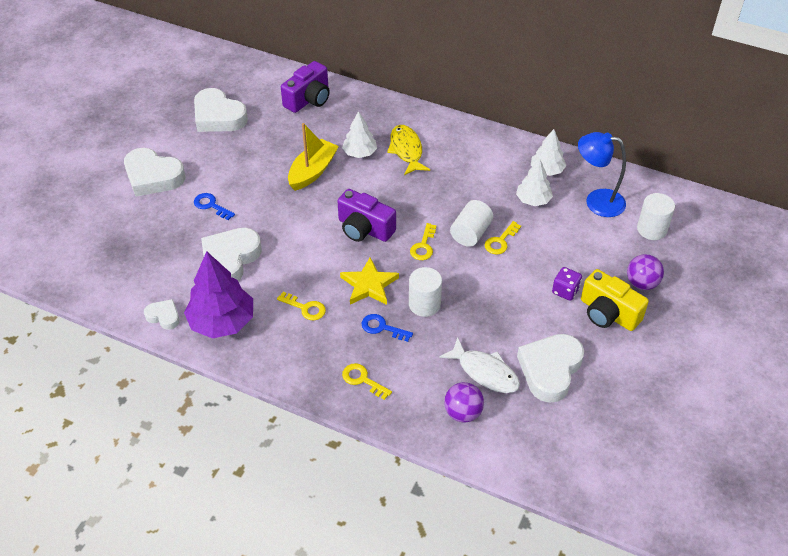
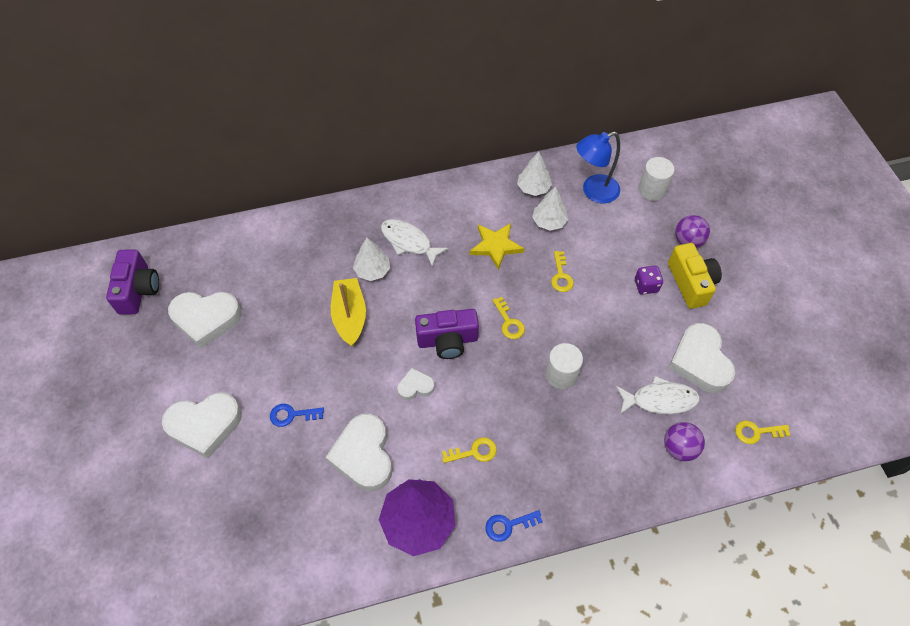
camera: 40 degrees left, 10 degrees up
(164, 316) = (361, 558): white heart -> white heart (415, 386)
(308, 99) = (275, 247): purple camera -> purple camera (138, 290)
(362, 380) = (582, 481): yellow key -> yellow key (756, 432)
(369, 285) = (502, 390): yellow star -> yellow star (496, 246)
(382, 327) = (550, 421): blue key -> blue key (508, 525)
(406, 150) = (409, 242): yellow fish -> white fish
(470, 233) = (532, 284): white cylinder -> none
(608, 313) = (691, 283): yellow camera -> yellow camera turned 105 degrees counterclockwise

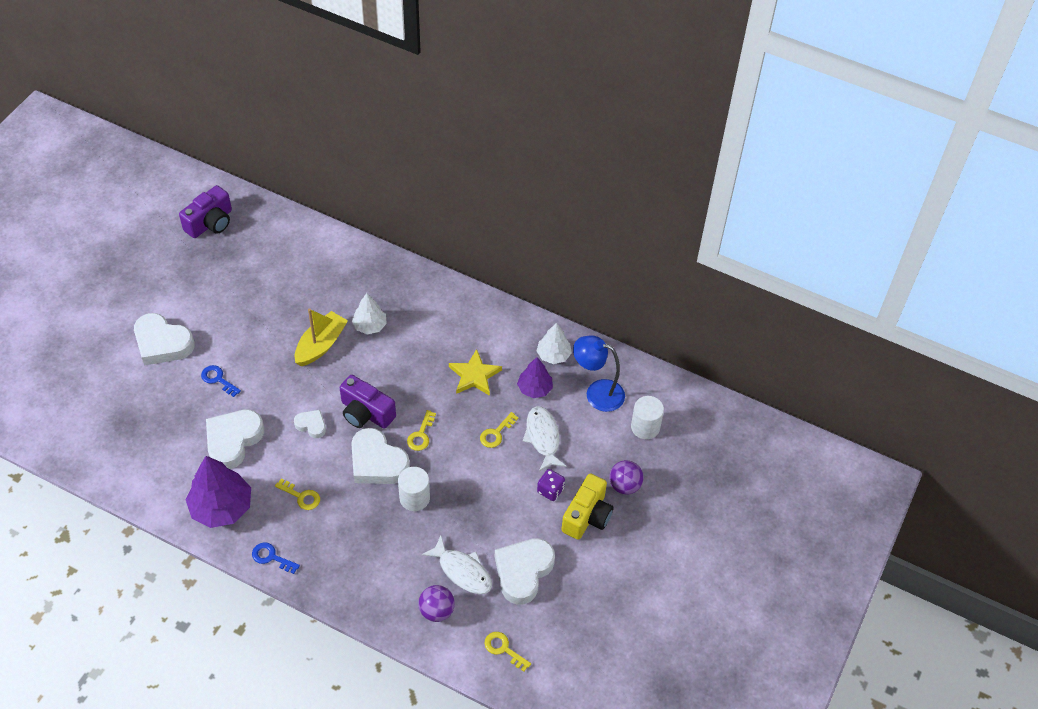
camera: 40 degrees right, 5 degrees down
(206, 319) = (231, 275): white heart -> white heart (377, 462)
(409, 242) = (417, 325): white fish -> white fish (543, 437)
(549, 222) = (534, 388): white tree -> purple tree

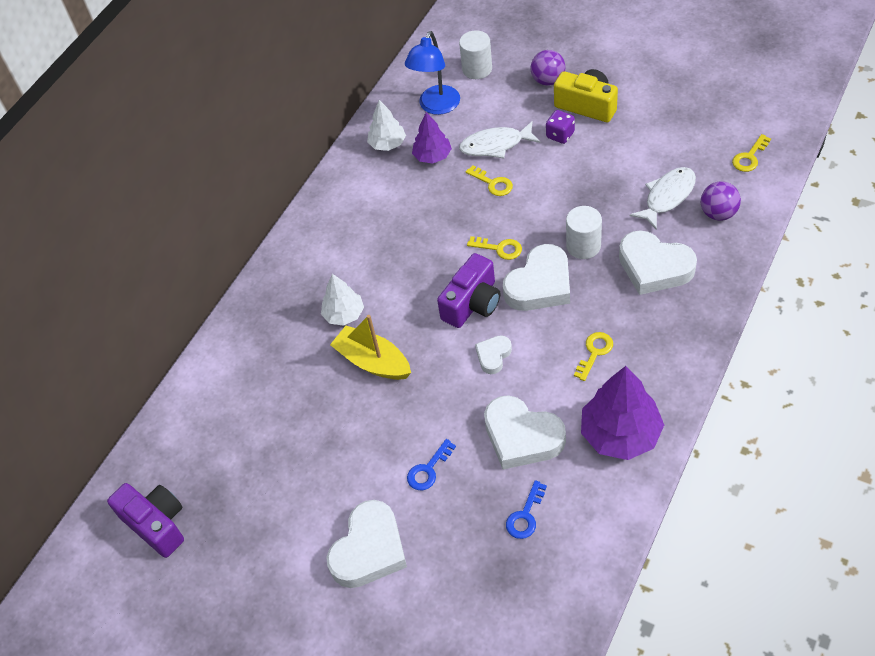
camera: 80 degrees left, 0 degrees up
(271, 557) = (681, 371): blue key -> blue key (525, 515)
(474, 375) = (416, 208): yellow star -> none
(523, 572) = (659, 149): white heart -> white heart (654, 267)

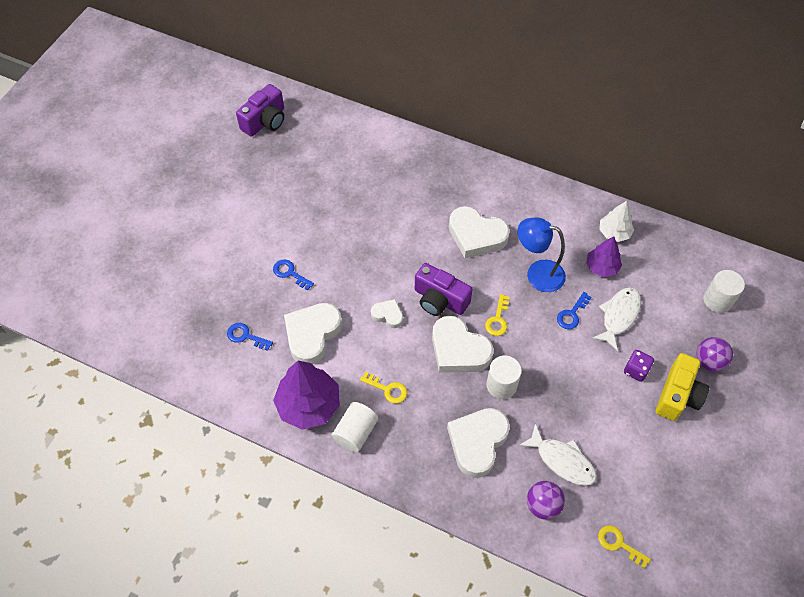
camera: 80 degrees right, 5 degrees up
(344, 314) = (431, 212): white tree -> none
(369, 550) = (231, 240): white heart -> white heart (476, 236)
(373, 361) = (386, 234): yellow boat -> none
(436, 107) = (663, 268): blue lamp -> blue lamp (537, 274)
(493, 183) = (572, 314): yellow key -> blue key
(495, 145) = (619, 316): white fish -> white fish turned 45 degrees clockwise
(652, 382) = (355, 432): none -> white cylinder

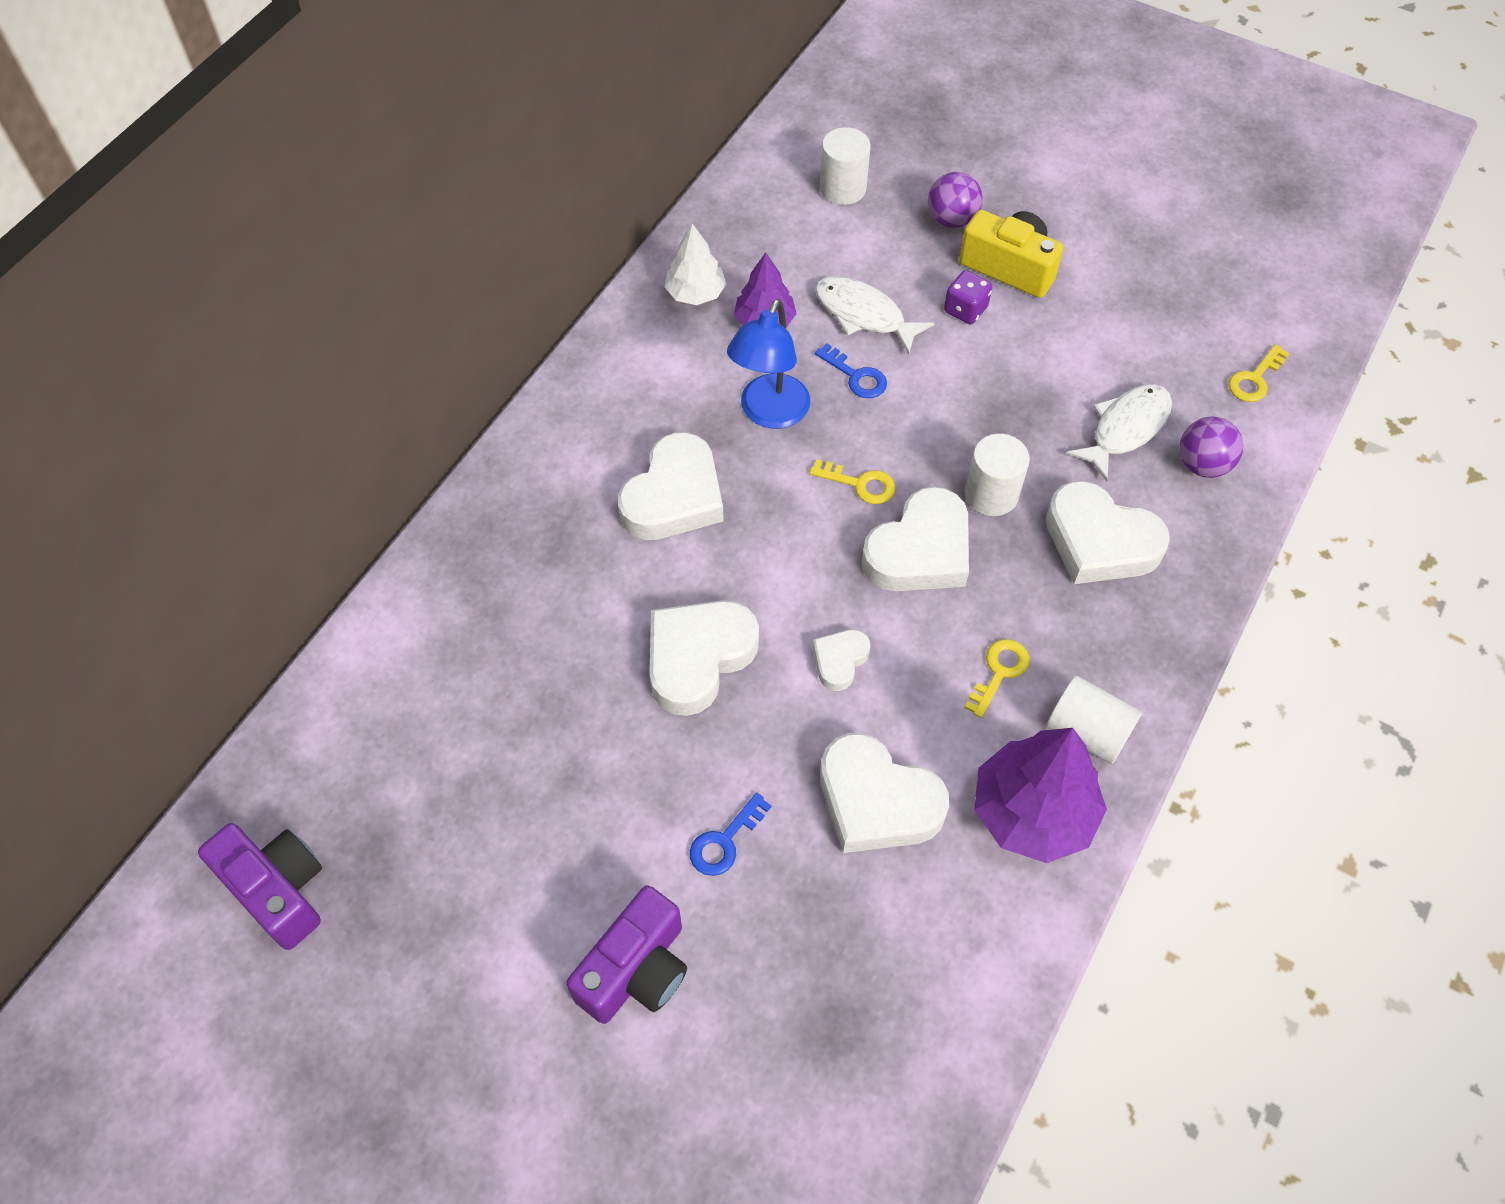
camera: 85 degrees left, 0 degrees up
(245, 336) = (874, 935): blue key -> none
(384, 254) = (698, 658): none -> white heart
(440, 300) = (812, 570): purple camera -> purple camera (636, 970)

